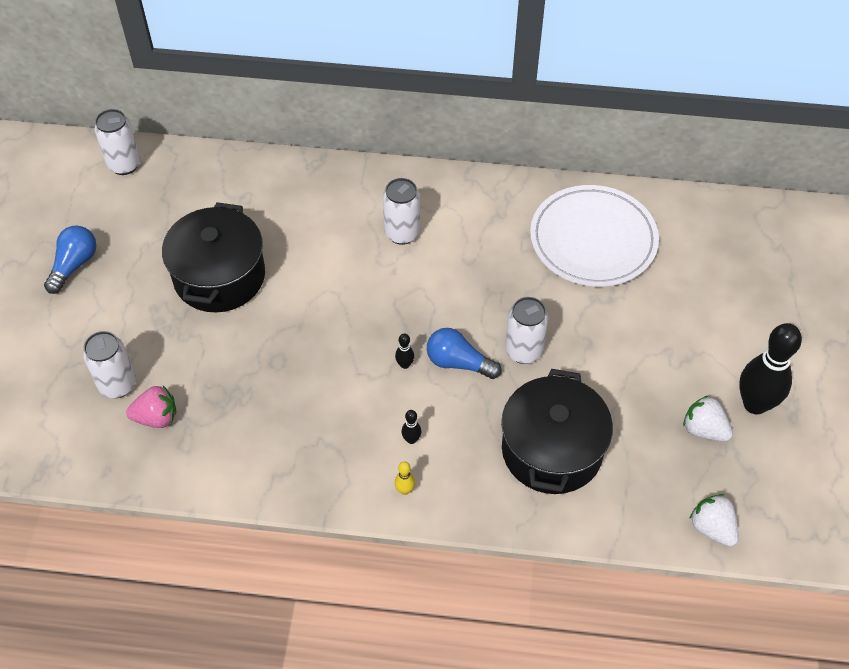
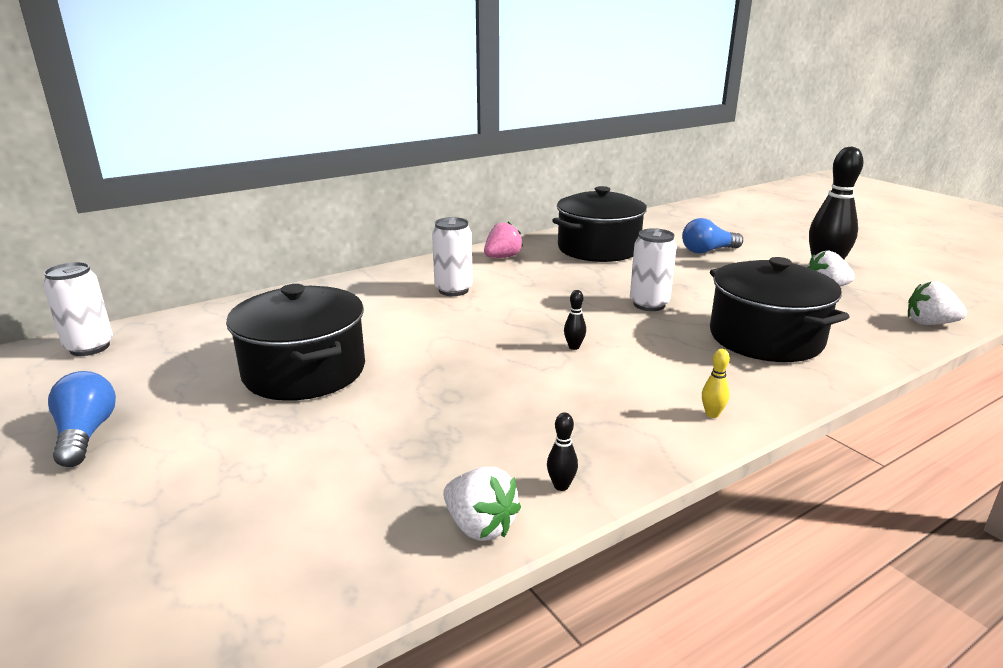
camera: 40 degrees left, 30 degrees down
(117, 385) = (268, 501): white can -> none
(156, 417) = (363, 502): pink strawberry -> pink strawberry (502, 257)
(191, 475) = (480, 526): none -> white strawberry
(411, 439) = (658, 383): black bowling pin -> black bowling pin (561, 486)
(458, 363) = (614, 328): blue light bulb -> blue light bulb (707, 251)
(593, 240) = (598, 249): white plate -> black pot

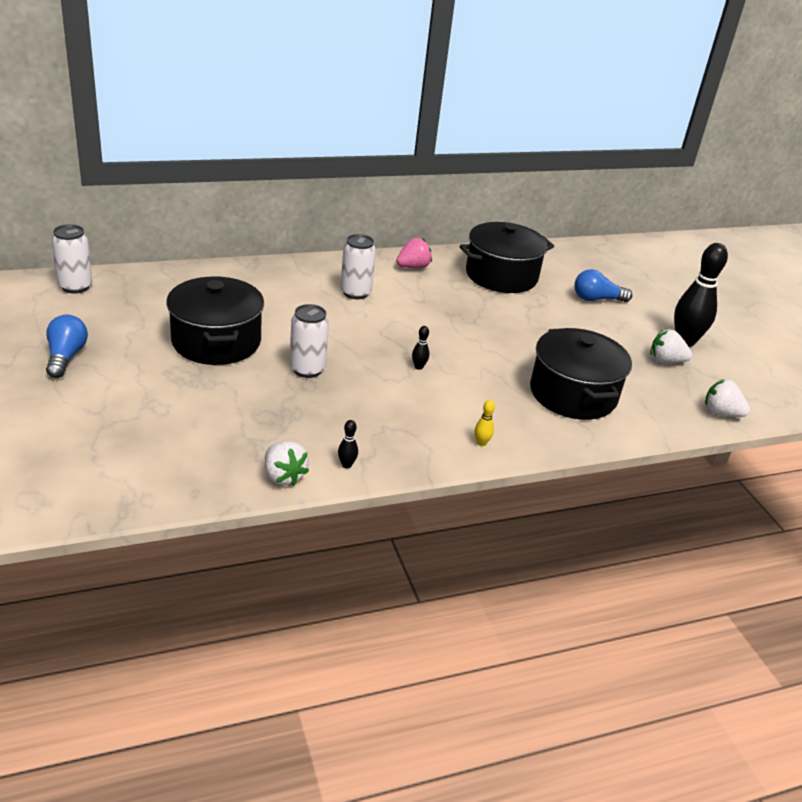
camera: 10 degrees right, 10 degrees up
(649, 304) = (503, 342): white can -> white can (307, 369)

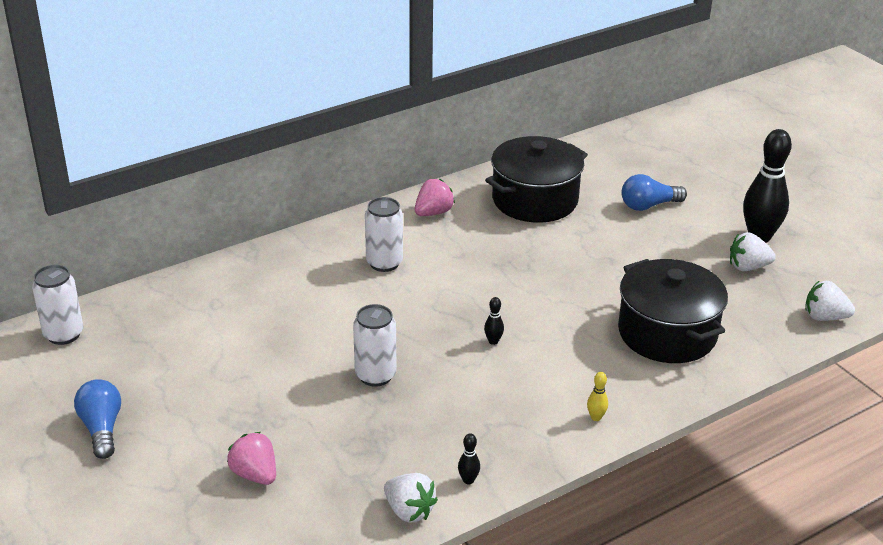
camera: 10 degrees left, 0 degrees up
(169, 418) = (255, 474): none -> pink strawberry
(216, 341) = (259, 366): black pot -> none

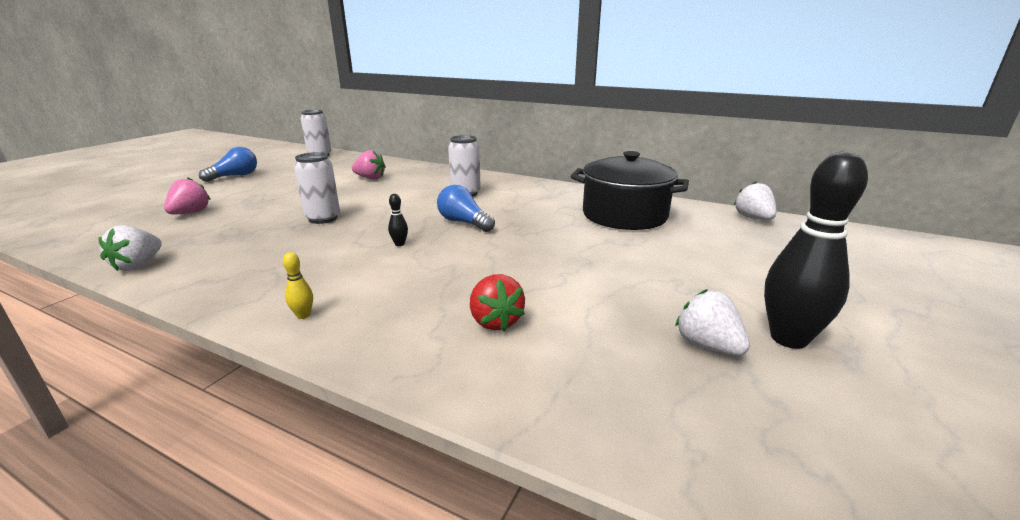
camera: 60 degrees right, 10 degrees down
(433, 212) = (548, 192): pink strawberry -> pink strawberry (370, 178)
(468, 480) = (183, 278): black bowling pin -> none
(648, 205) = (710, 259): blue light bulb -> blue light bulb (464, 222)
(667, 333) = (495, 321): black pot -> red strawberry
(824, 317) = (696, 458): white strawberry -> white strawberry (753, 218)

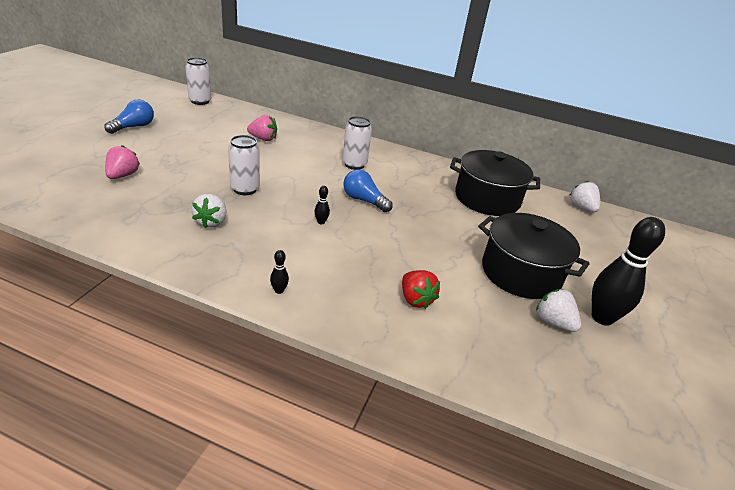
camera: 10 degrees left, 10 degrees up
(138, 265) = (118, 236): white strawberry -> white strawberry (211, 222)
(303, 315) = (279, 290): yellow bowling pin -> black bowling pin
(660, 287) = (521, 273): none -> black pot

